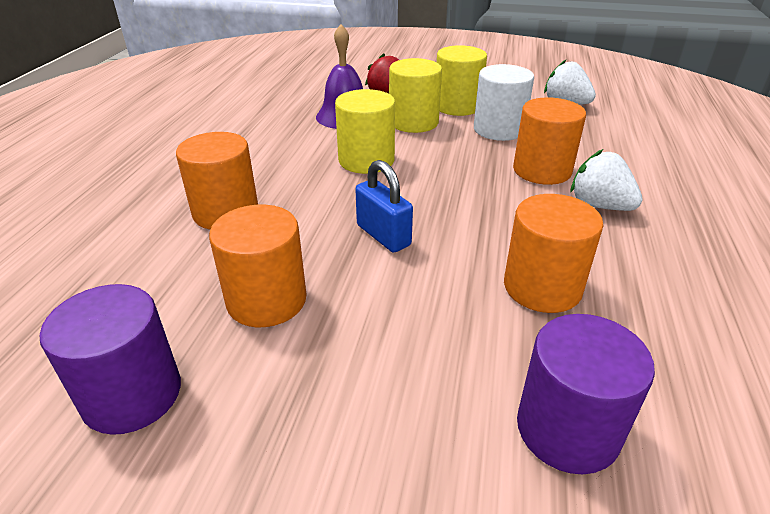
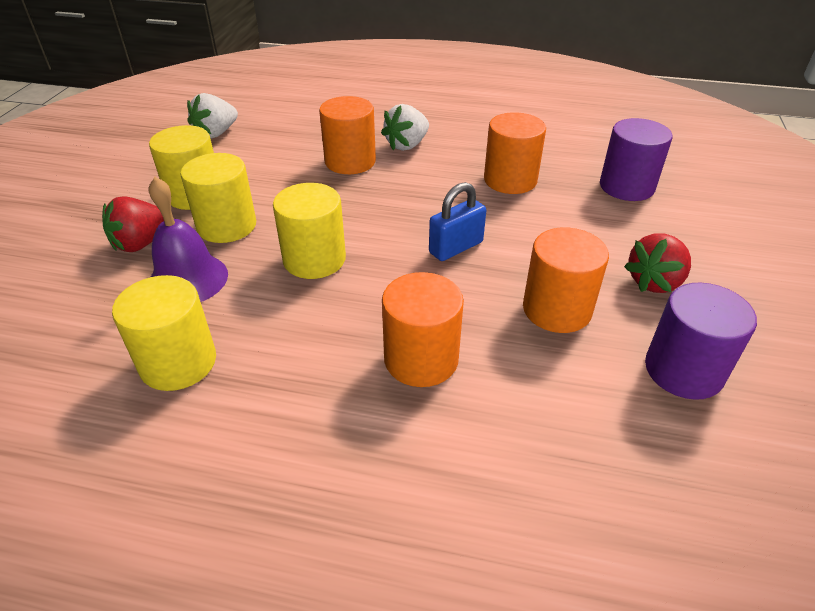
camera: 90 degrees left, 5 degrees up
(259, 123) = (178, 362): none -> yellow cylinder
(300, 406) = (654, 282): none -> red strawberry
(498, 130) = (263, 174): white cylinder -> none

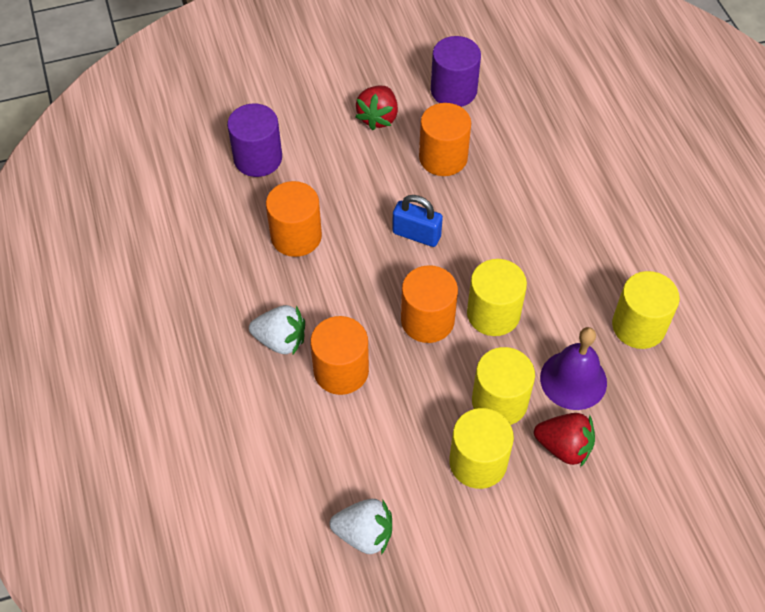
camera: 120 degrees left, 15 degrees up
(421, 359) = (537, 206): orange cylinder -> orange cylinder (427, 320)
(654, 282) = (378, 117): red strawberry -> red strawberry turned 90 degrees clockwise

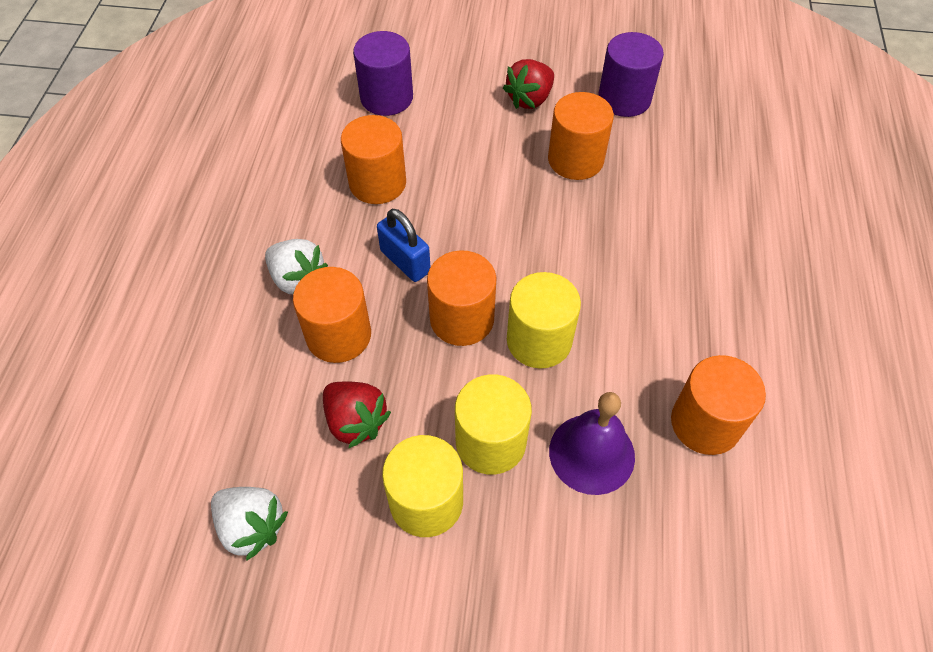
camera: 25 degrees right, 0 degrees up
(416, 234) = (502, 226): blue padlock -> blue padlock (405, 261)
(564, 447) = (537, 529): red strawberry -> red strawberry (356, 421)
(638, 326) = (705, 423): yellow cylinder -> orange cylinder

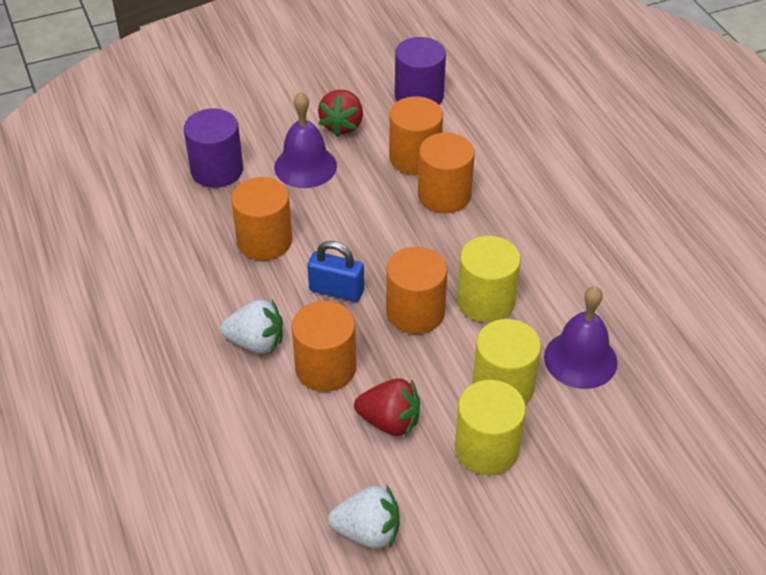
camera: 30 degrees left, 10 degrees down
(466, 126) = (305, 166): none -> purple bell
(705, 423) = (643, 303): orange cylinder -> orange cylinder (444, 195)

